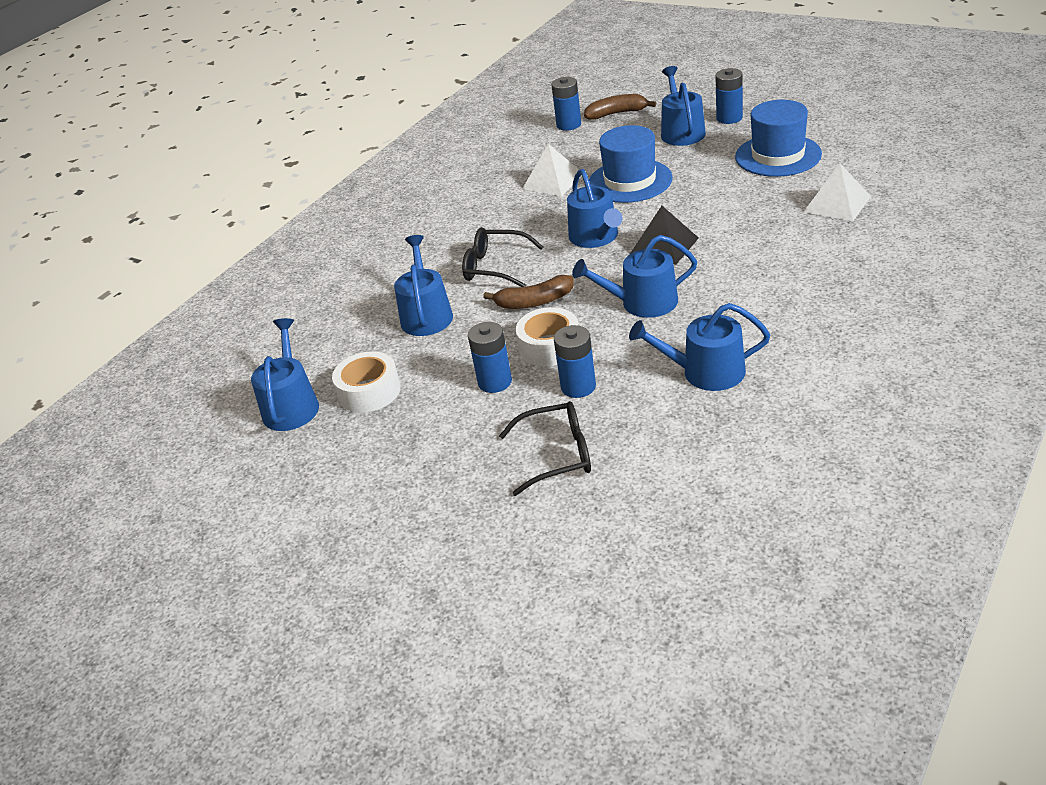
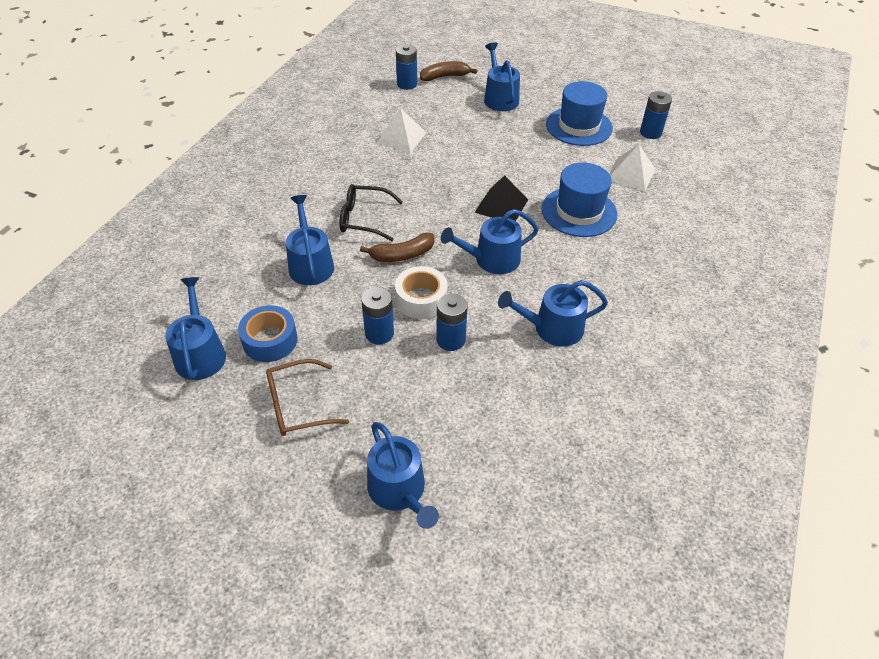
camera: 15 degrees left, 10 degrees up
(369, 391) = (270, 340): white tape -> blue tape
(390, 454) = (297, 406): none -> brown glasses
(558, 455) = (443, 407): black glasses -> none
(596, 237) = (445, 195): blue watering can -> blue watering can (399, 491)
(630, 181) = (465, 142): blue hat -> blue hat (579, 212)
(729, 118) = (535, 88): blue battery -> blue battery (650, 133)

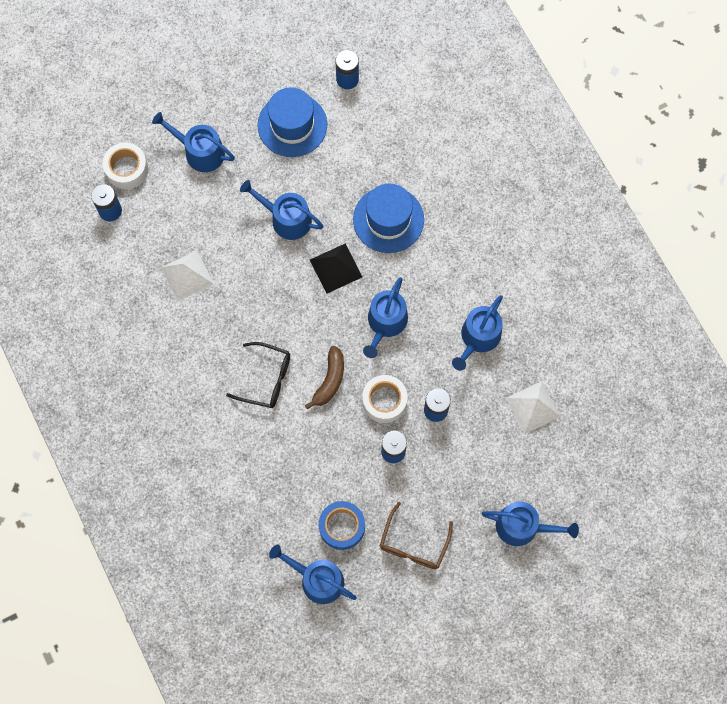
camera: 50 degrees left, 25 degrees up
(310, 264) = (286, 451): blue watering can -> blue watering can (286, 218)
(363, 219) = (266, 379): black glasses -> black glasses turned 120 degrees counterclockwise
(445, 76) = (127, 169): brown banana -> white tape
(631, 174) = (380, 143): white pyramid -> white pyramid (533, 407)

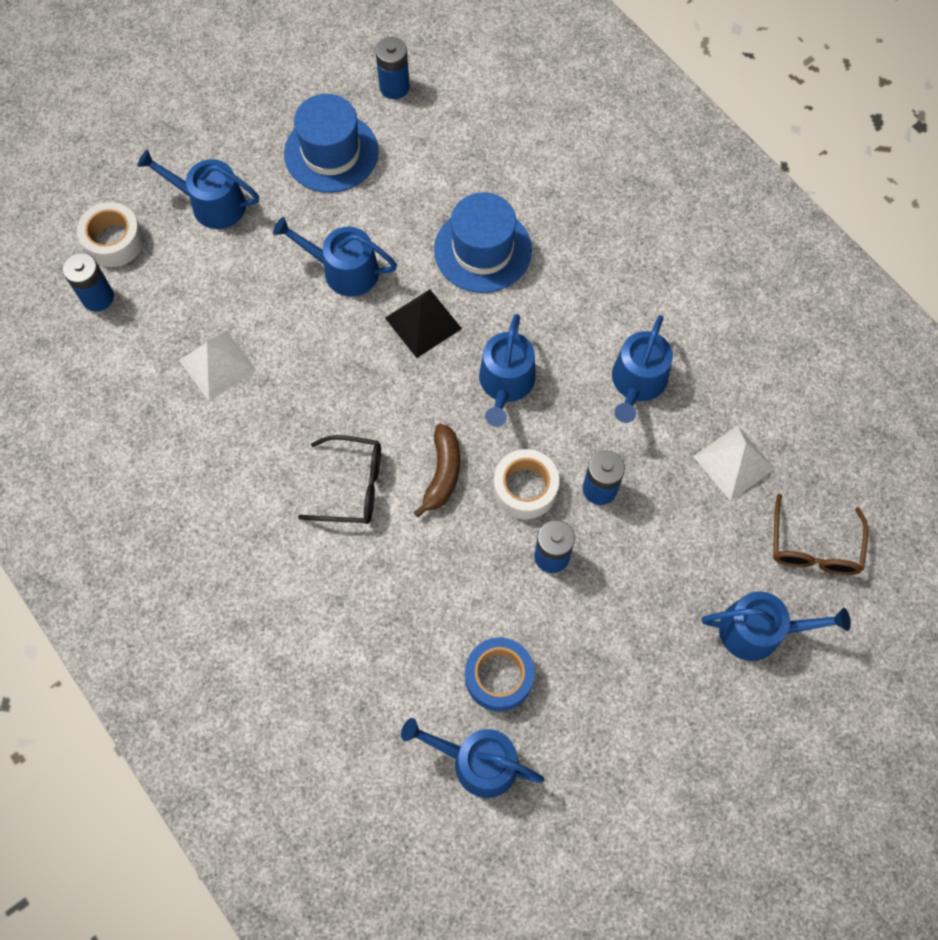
camera: 10 degrees left, 5 degrees down
(413, 544) = (608, 684): brown glasses -> brown glasses (813, 547)

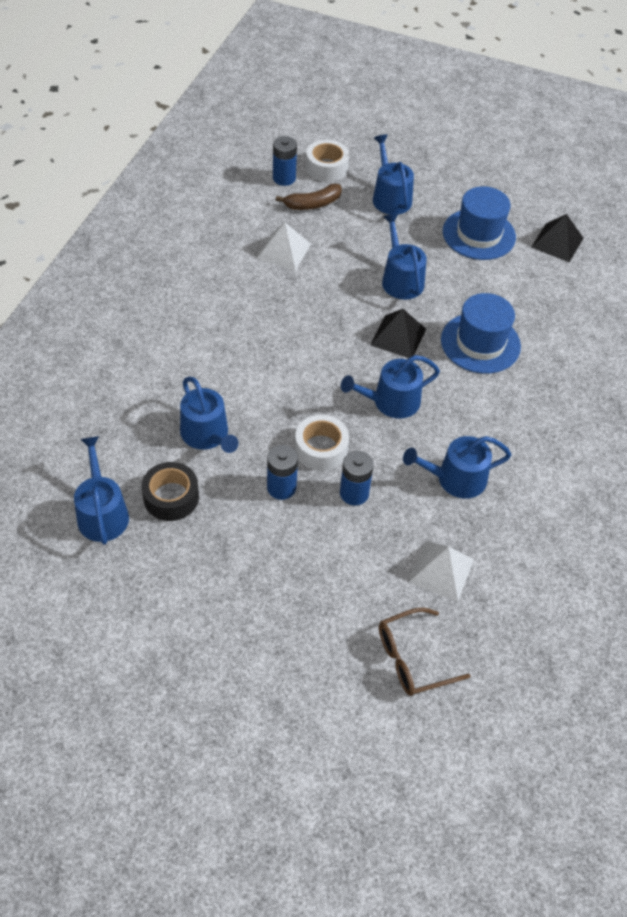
camera: 55 degrees right, 15 degrees down
(353, 486) = (252, 354): black glasses -> none
(394, 87) = (557, 242): blue battery -> black pyramid
(442, 473) = (297, 397): brown banana -> brown banana (312, 204)
(499, 677) = (171, 497): blue tape -> black tape
(759, 630) = (316, 650): blue watering can -> blue watering can (207, 435)

